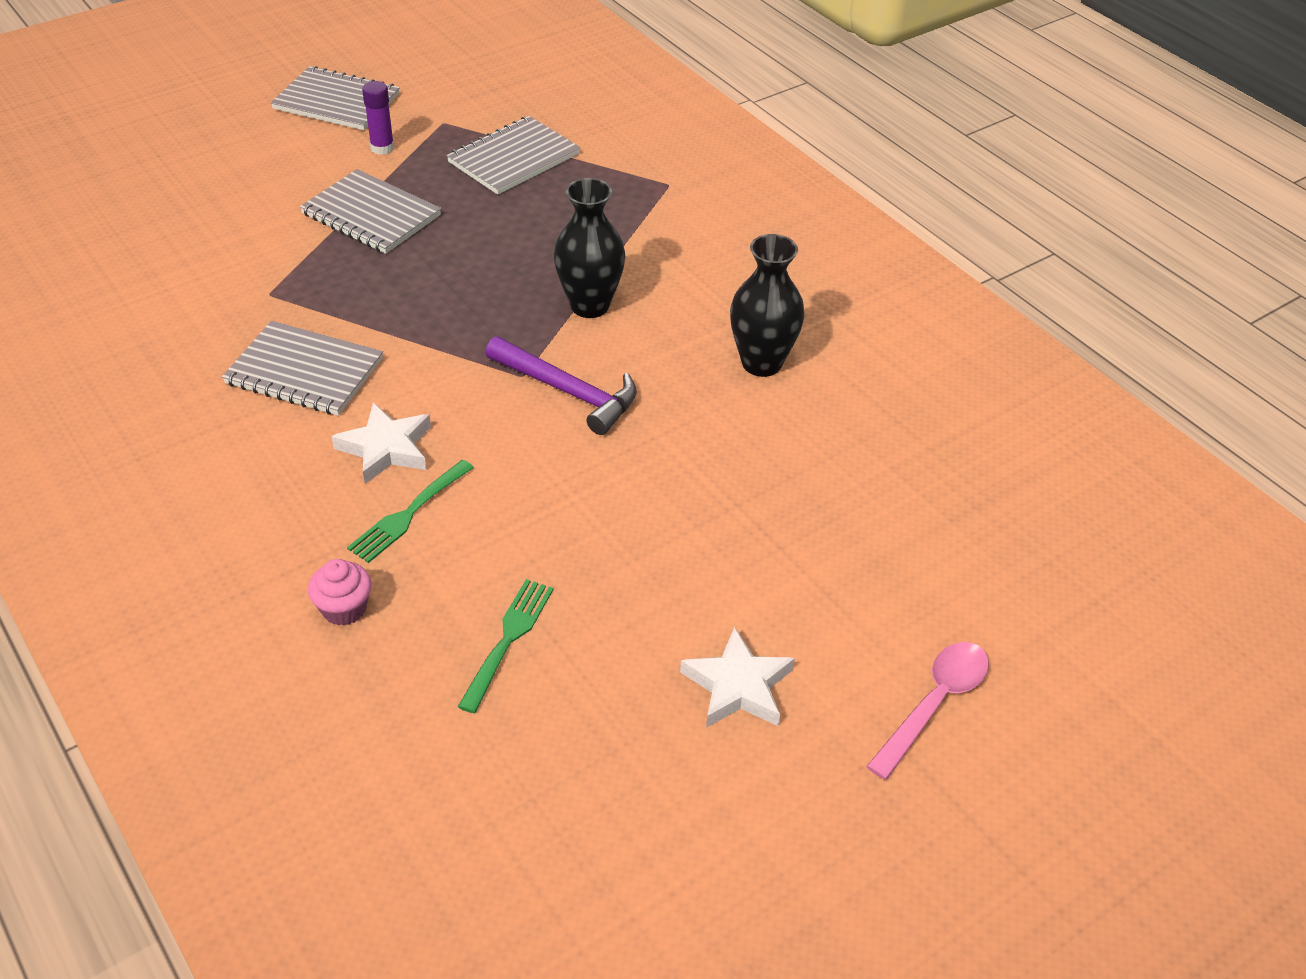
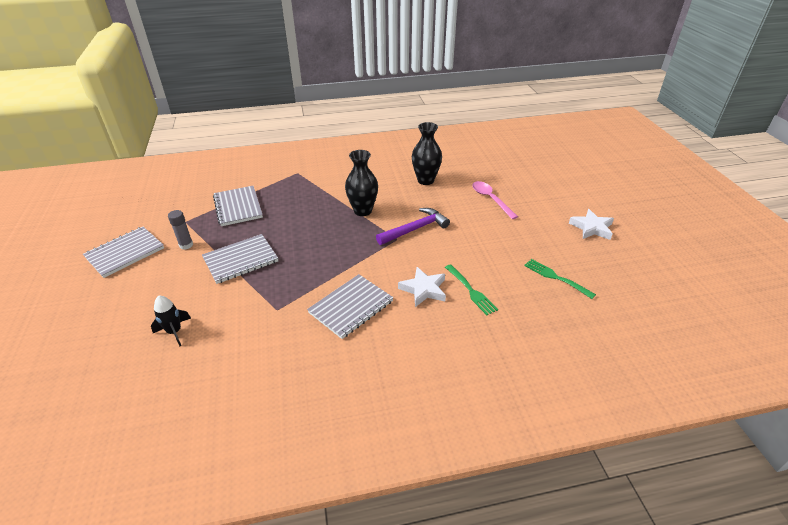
camera: 65 degrees left, 5 degrees down
(187, 216) = (174, 332): none -> black rocket
(344, 609) = (525, 323): pink cupcake -> none
(382, 148) = (186, 245): purple glue stick -> grey glue stick
(934, 704) = (606, 192): pink spoon -> pink spoon (491, 199)

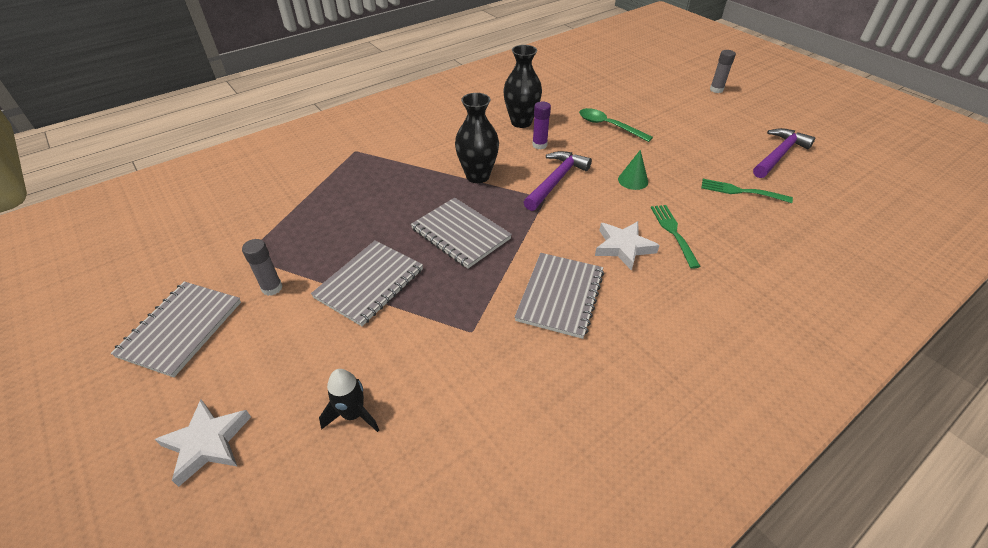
camera: 25 degrees left, 5 degrees up
(238, 207) = (308, 215): grey notebook -> grey notebook (460, 234)
(425, 200) = (539, 145): none -> purple glue stick
(471, 291) = (673, 232): green fork -> green fork turned 135 degrees counterclockwise
(473, 244) = (633, 180): none -> green cone
(491, 199) = (608, 126): pink spoon -> green spoon
(591, 228) = (729, 130): white star -> white star (207, 443)
(611, 192) = (716, 90): none -> grey glue stick
(618, 258) = (778, 155): none -> purple hammer

